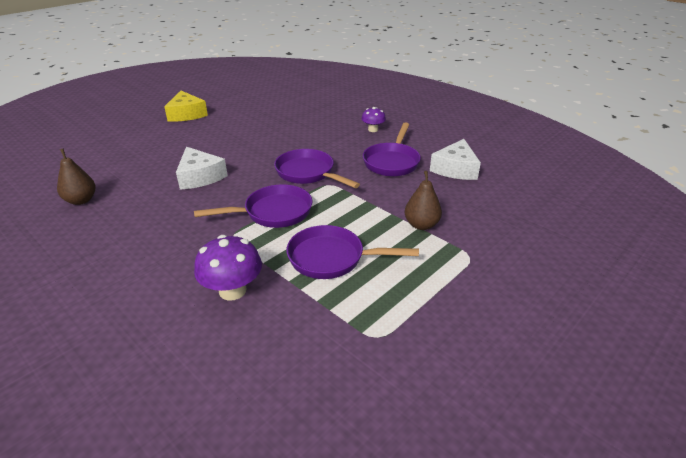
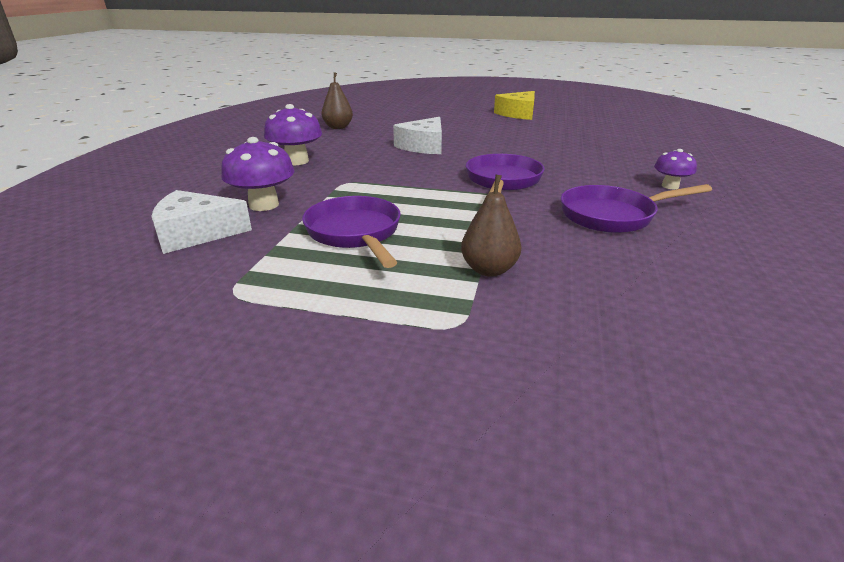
camera: 60 degrees right, 5 degrees down
(146, 248) = (296, 161): none -> purple mushroom
(273, 212) = (404, 187): purple pan -> none
(455, 169) = (684, 263): white cheese -> white cheese (196, 233)

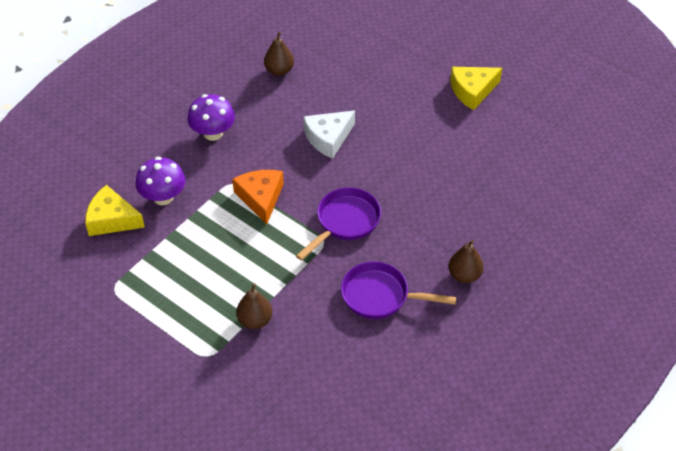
camera: 25 degrees right, 20 degrees up
(196, 233) = (112, 219): white cheese -> yellow cheese
(355, 233) = (203, 254): purple pan -> none
(390, 185) = (260, 198): none -> orange cheese
(670, 186) = (464, 275): purple mushroom -> brown pear

